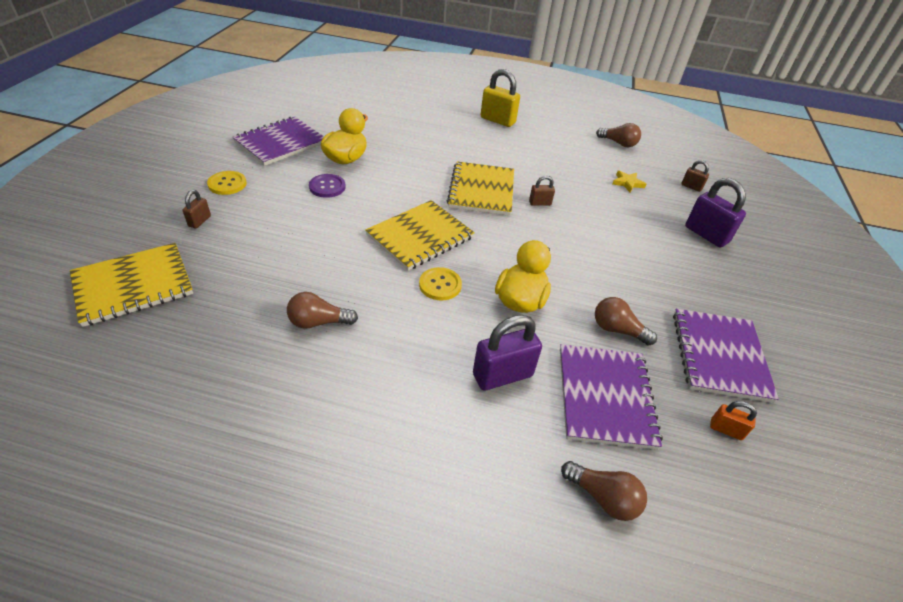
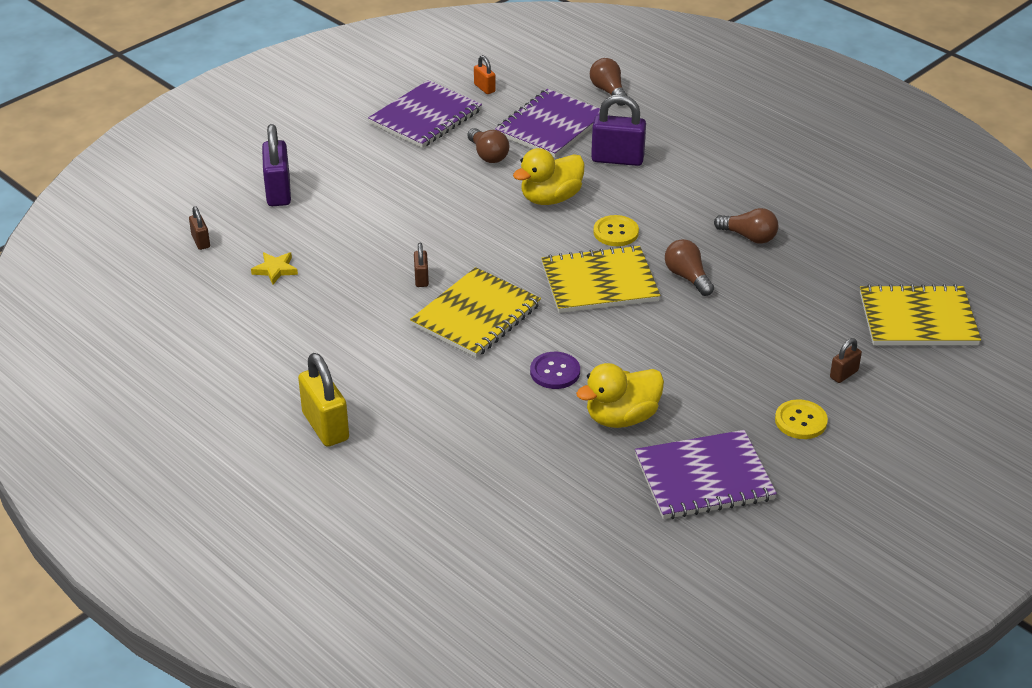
camera: 145 degrees left, 5 degrees down
(327, 187) = (671, 378): purple button -> purple button (555, 372)
(540, 203) = (421, 278): brown padlock -> brown padlock turned 60 degrees clockwise
(618, 143) = (194, 328): brown light bulb -> brown light bulb (687, 277)

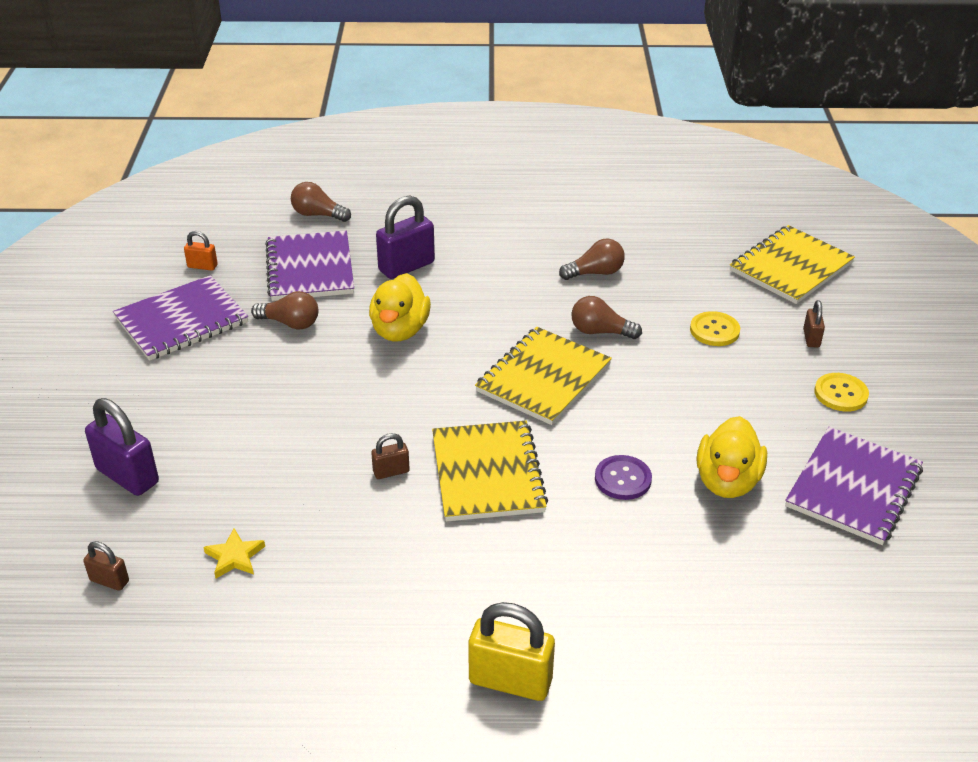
camera: 45 degrees left, 0 degrees up
(421, 278) = (391, 471): brown padlock -> brown padlock turned 60 degrees counterclockwise
(425, 117) = (181, 320): purple notebook -> purple notebook turned 60 degrees clockwise
(616, 232) = (494, 328): yellow button -> yellow button (714, 330)

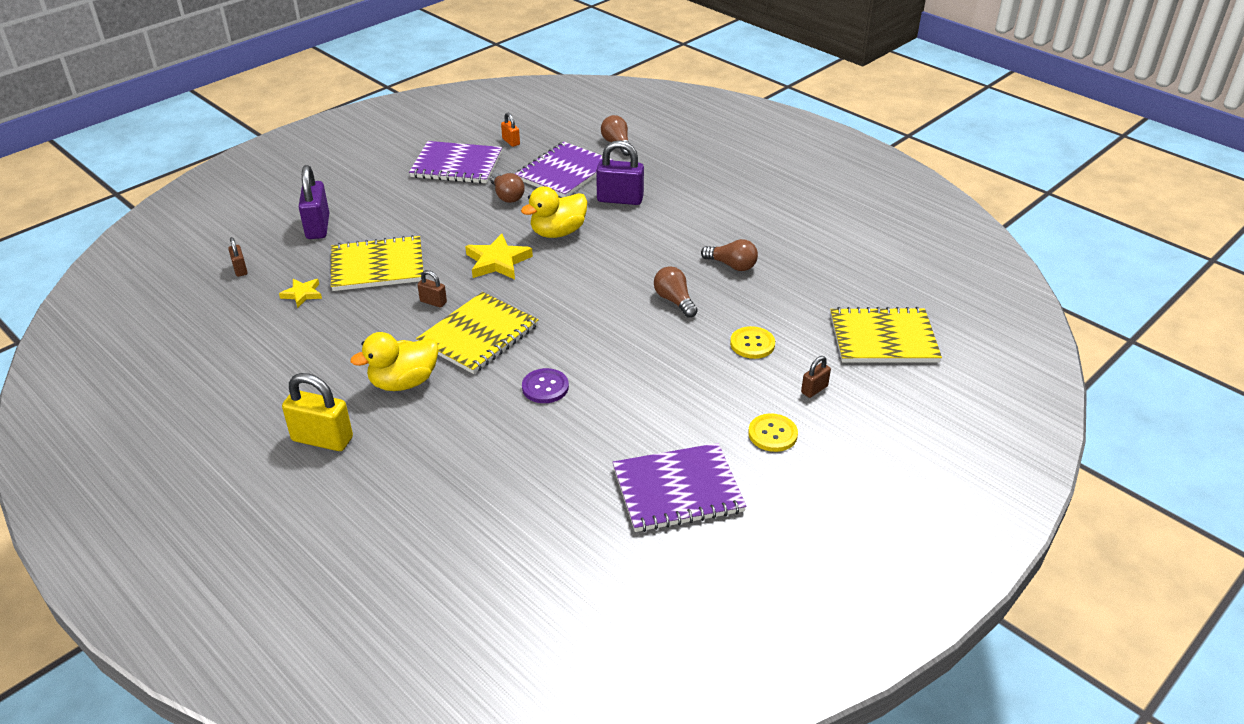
camera: 45 degrees right, 0 degrees up
(388, 392) = (497, 261): none -> yellow star
(510, 681) = (322, 439): yellow padlock -> yellow padlock turned 45 degrees counterclockwise
(543, 378) = (594, 306): yellow notebook -> yellow notebook (377, 266)
(727, 481) = (603, 430): yellow duck -> yellow duck (404, 382)

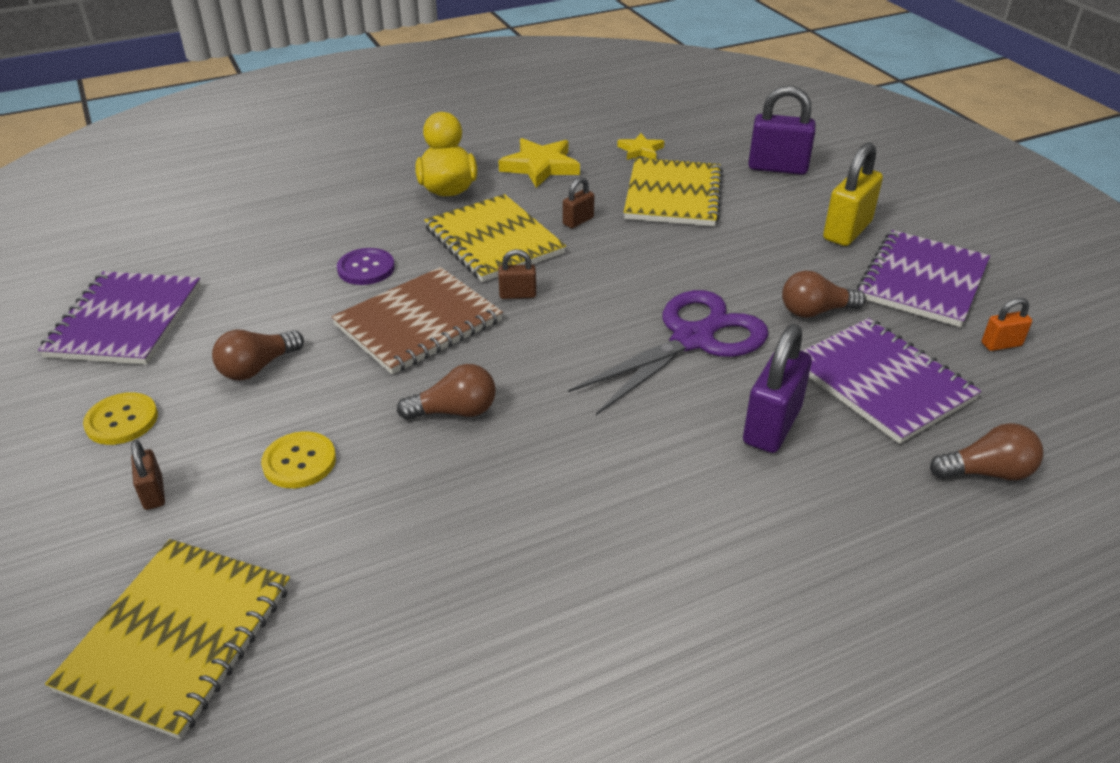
camera: 110 degrees right, 0 degrees up
(240, 269) = (706, 123): brown padlock -> brown padlock (517, 295)
(322, 439) = (401, 145): yellow padlock -> yellow padlock (847, 231)
(497, 261) = (641, 276): yellow star -> yellow star (540, 167)
(558, 232) = (692, 339): yellow duck -> purple scissors
(598, 340) = (418, 323): none -> brown notebook
(732, 265) = (507, 506): brown light bulb -> brown light bulb (257, 367)

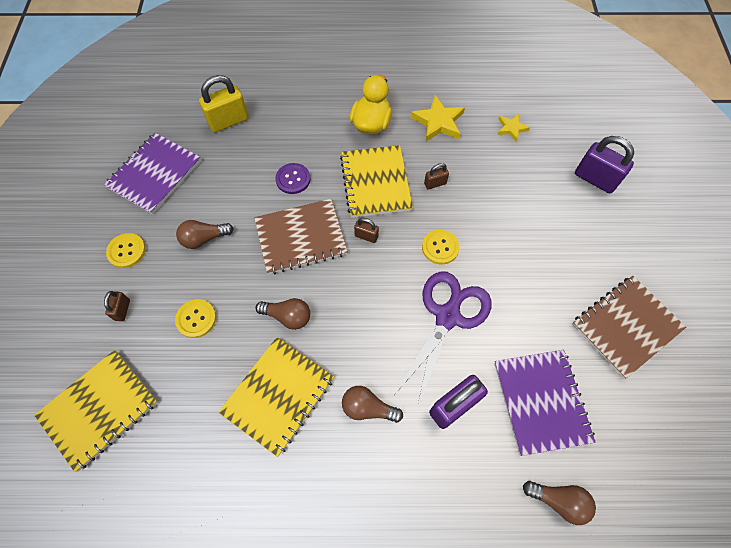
camera: 25 degrees right, 25 degrees up
(631, 277) = (440, 247): none -> yellow button
(673, 195) = (508, 181): yellow notebook -> yellow notebook (278, 395)
(692, 339) = (447, 316): purple scissors -> purple scissors turned 45 degrees counterclockwise
(815, 311) = (537, 324): brown light bulb -> brown light bulb (368, 408)
(847, 231) = (604, 259): yellow padlock -> yellow padlock (228, 121)
(923, 281) = (626, 327): purple notebook -> brown notebook
(1001, 344) = (640, 404): orange padlock -> none

